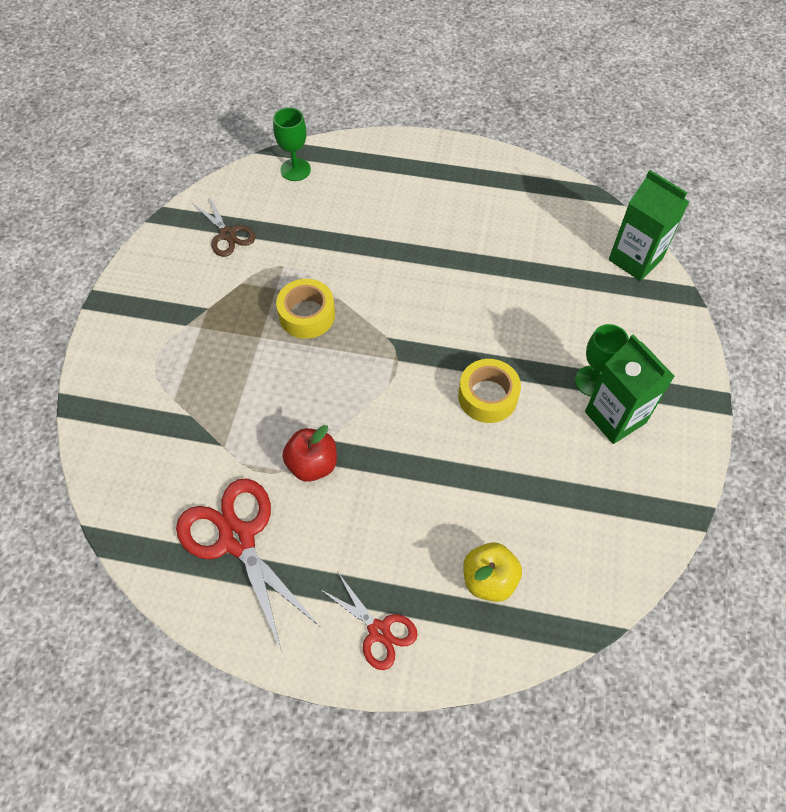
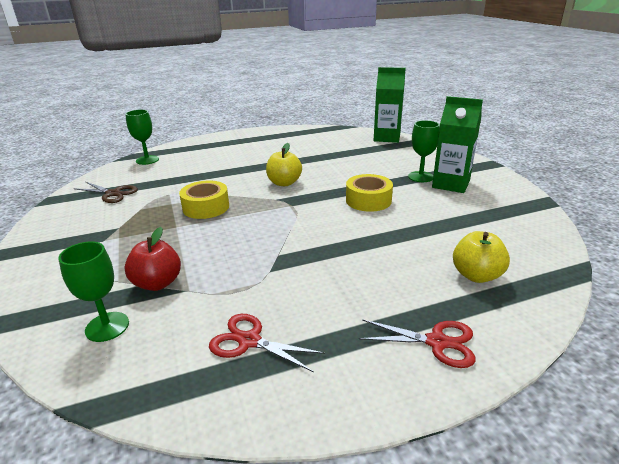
camera: 30 degrees left, 30 degrees down
(143, 457) = (107, 326): none -> green goblet
(237, 539) = (249, 341): red scissors -> red scissors, size x0.57
(312, 464) = (277, 271): red apple -> red apple (157, 283)
(419, 308) = (284, 183): none -> yellow apple

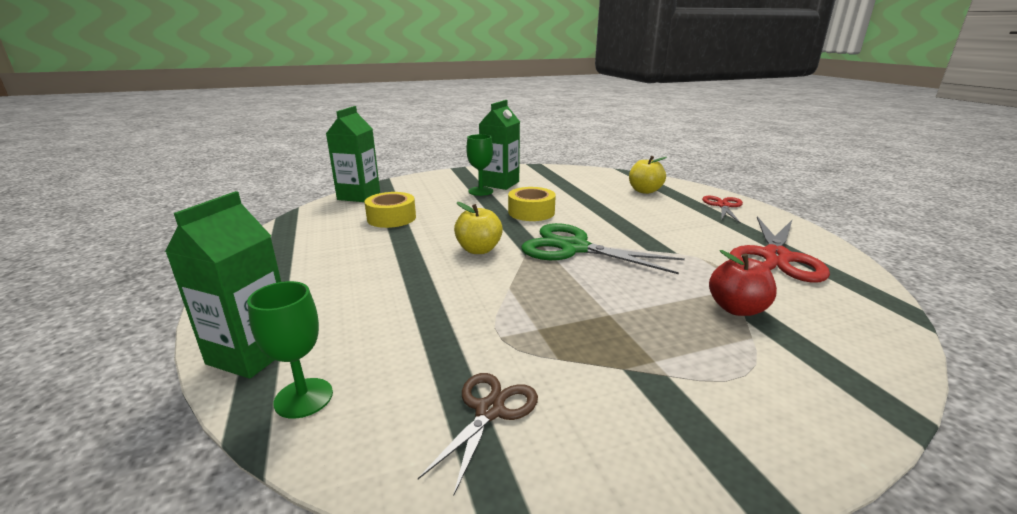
camera: 90 degrees left, 5 degrees down
(107, 326) = (826, 327): green goblet -> none
(183, 147) = (252, 354): none -> green carton
(206, 207) = (549, 297): yellow tape -> yellow tape (391, 218)
(249, 341) = (775, 257): red scissors -> red scissors, size x1.76
(284, 218) = (574, 248): none -> green scissors

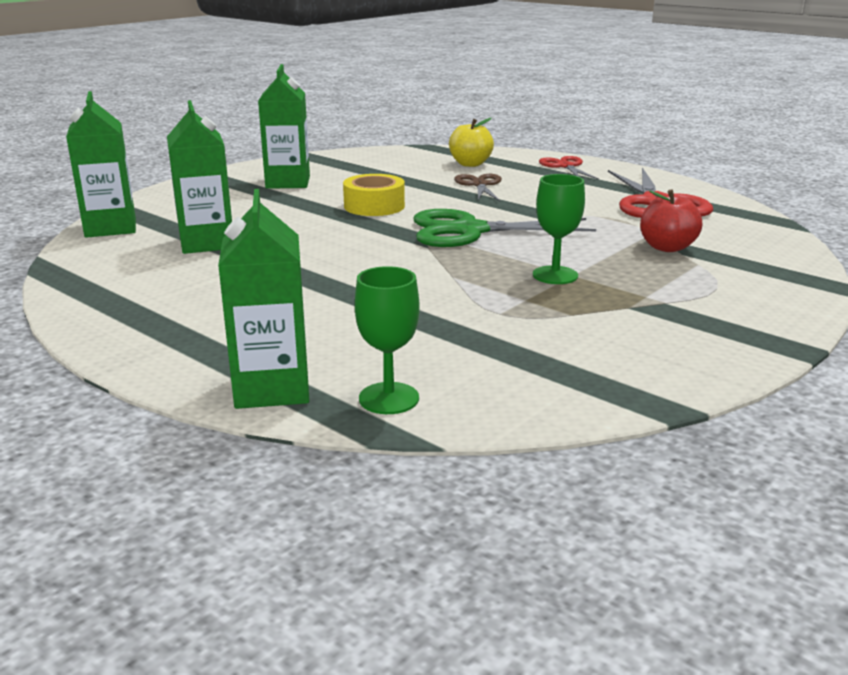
camera: 30 degrees left, 0 degrees up
(391, 218) = (207, 243): yellow tape -> green carton
(479, 250) = (370, 252): yellow apple -> none
(480, 191) = (276, 195): green goblet -> green goblet (555, 275)
(489, 411) = (563, 359): brown scissors -> brown scissors (479, 185)

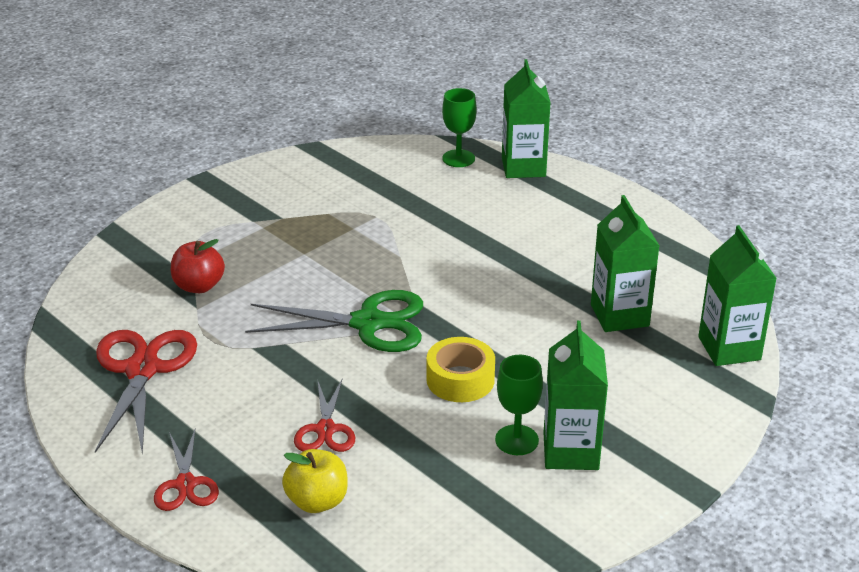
camera: 175 degrees left, 10 degrees up
(479, 185) = (325, 429): brown scissors -> red scissors
(555, 275) = (318, 254): green goblet -> green goblet (516, 440)

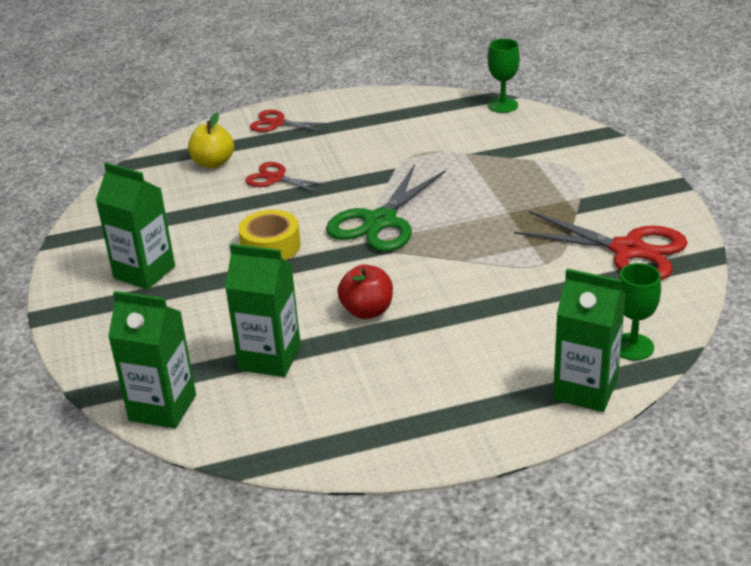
camera: 120 degrees right, 0 degrees up
(142, 370) = (407, 123): red scissors -> red scissors (627, 250)
(199, 286) = (496, 158): red apple -> red apple (367, 311)
(516, 440) = (181, 252): green goblet -> green goblet (502, 105)

